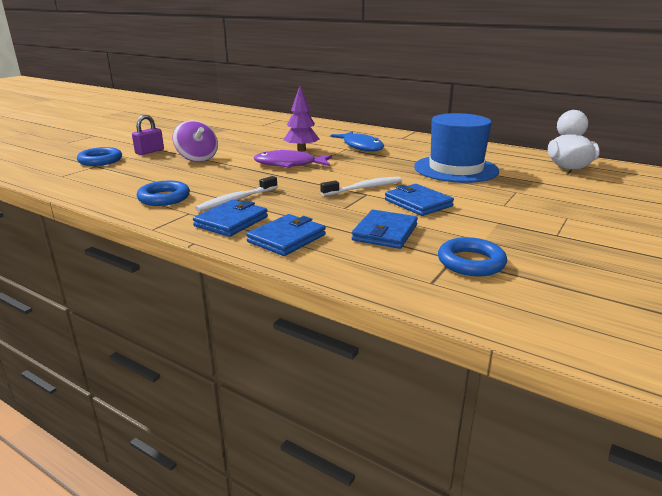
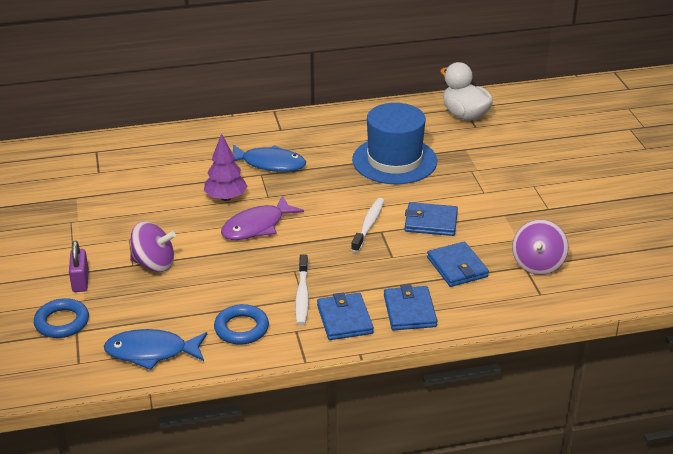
camera: 45 degrees left, 10 degrees up
(98, 186) = (151, 352): none -> blue fish
(471, 262) = (537, 264): blue ring -> purple spinning top

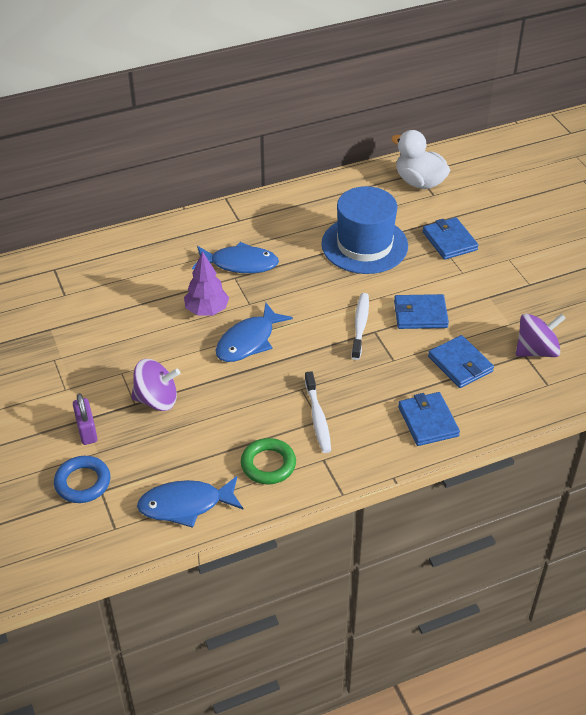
camera: 10 degrees left, 10 degrees up
(241, 328) = (268, 464): blue ring -> green ring
(257, 226) = (248, 341): purple fish -> blue fish
(344, 319) = (367, 439): blue wallet -> blue wallet (449, 241)
(537, 264) = (536, 350): purple spinning top -> purple spinning top turned 120 degrees counterclockwise

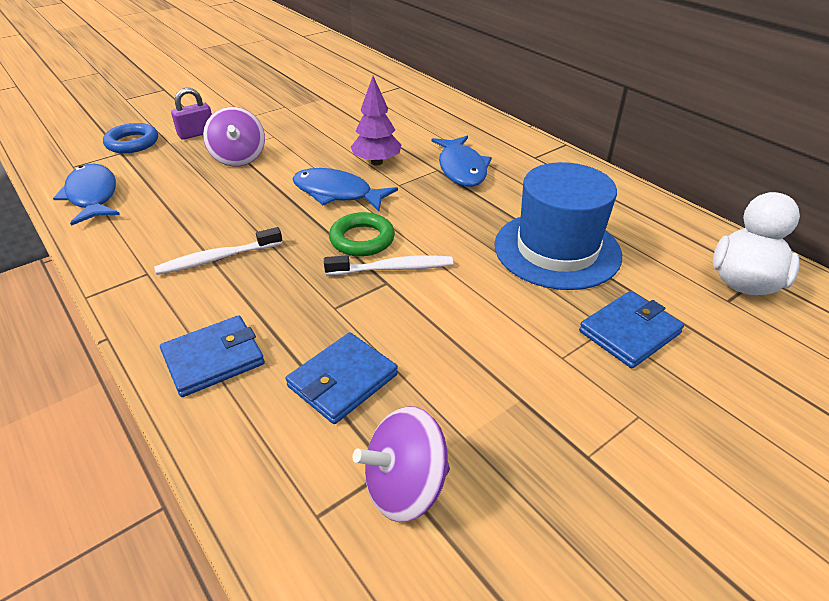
camera: 75 degrees right, 5 degrees down
(268, 464) = (142, 235): green ring -> green ring (362, 239)
(420, 314) = (439, 322): blue wallet -> none
(536, 350) = (405, 487): purple spinning top -> purple spinning top turned 105 degrees clockwise

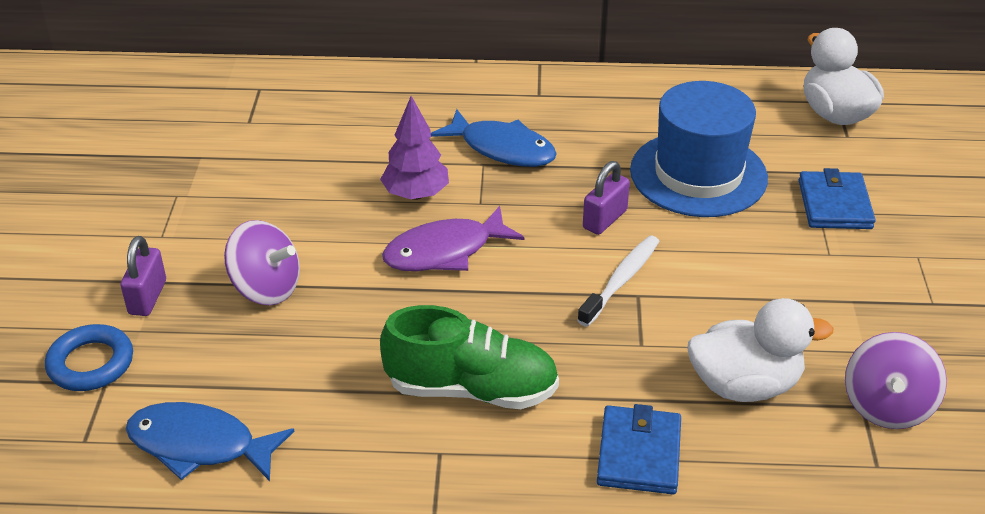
camera: 50 degrees left, 0 degrees up
(217, 258) = (472, 389): white toothbrush -> green shoe
(337, 193) = (445, 251): blue fish -> purple fish
(342, 380) = (744, 385): blue wallet -> white duck
(362, 239) = (552, 276): green ring -> none
(448, 234) = (604, 219): none -> purple padlock

